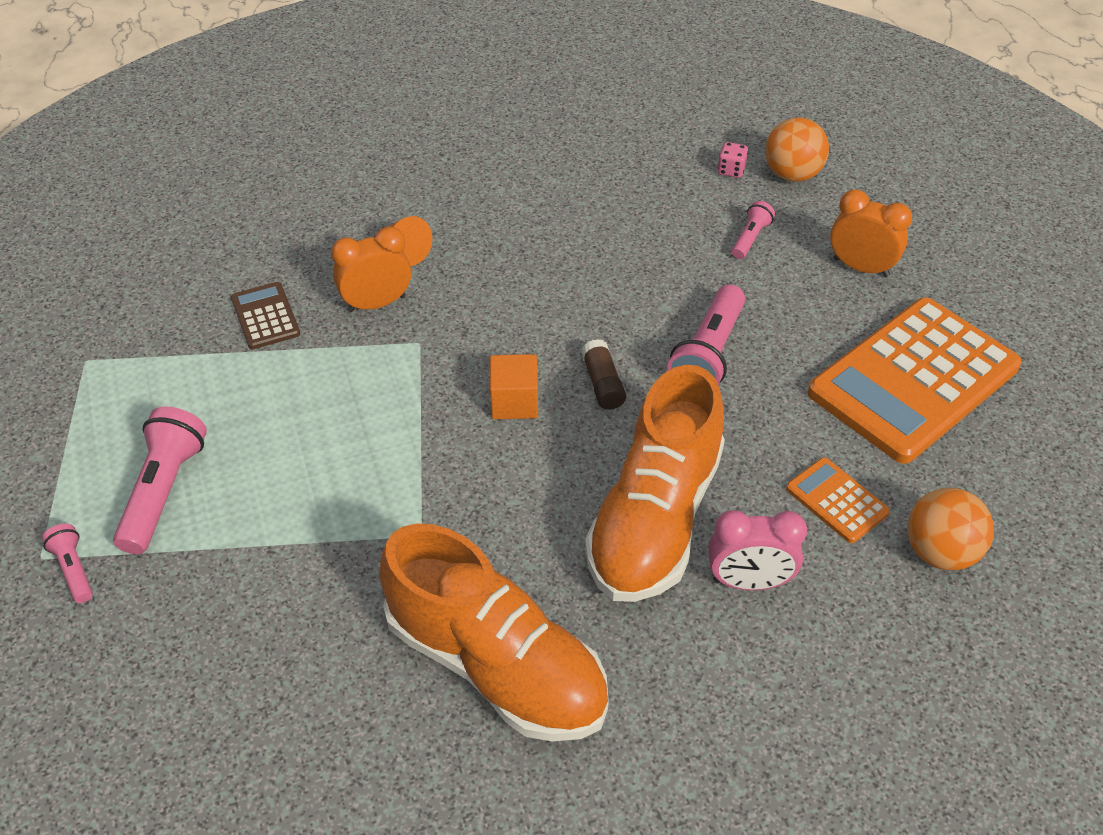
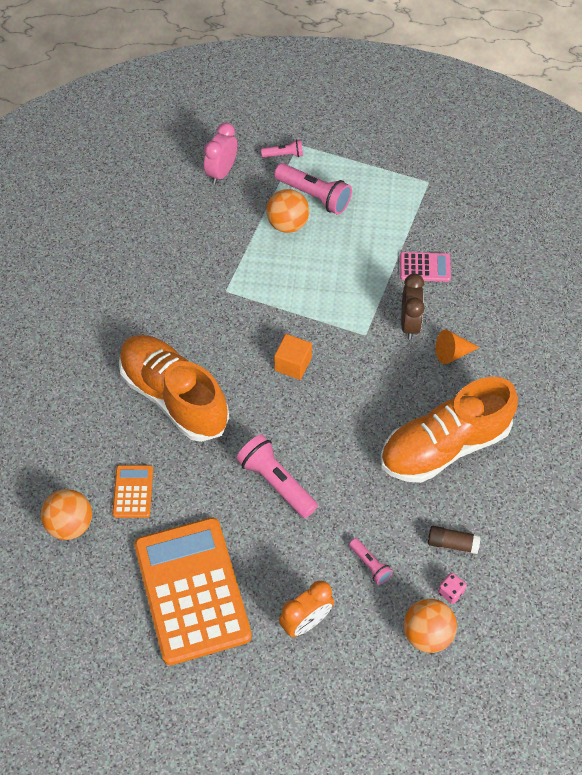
camera: 115 degrees right, 10 degrees up
(242, 504) = (287, 224): none -> orange ball
(265, 316) = (425, 267): brown calculator -> pink calculator
(376, 304) = (409, 324): orange clock -> brown clock
(496, 665) = (133, 295): orange shoe -> orange shoe (444, 446)
(603, 384) = (283, 414): brown glue stick -> brown glue stick (452, 543)
(749, 582) = (111, 421): pink clock -> pink clock (222, 172)
(836, 501) = (133, 491): orange calculator -> orange calculator turned 75 degrees counterclockwise

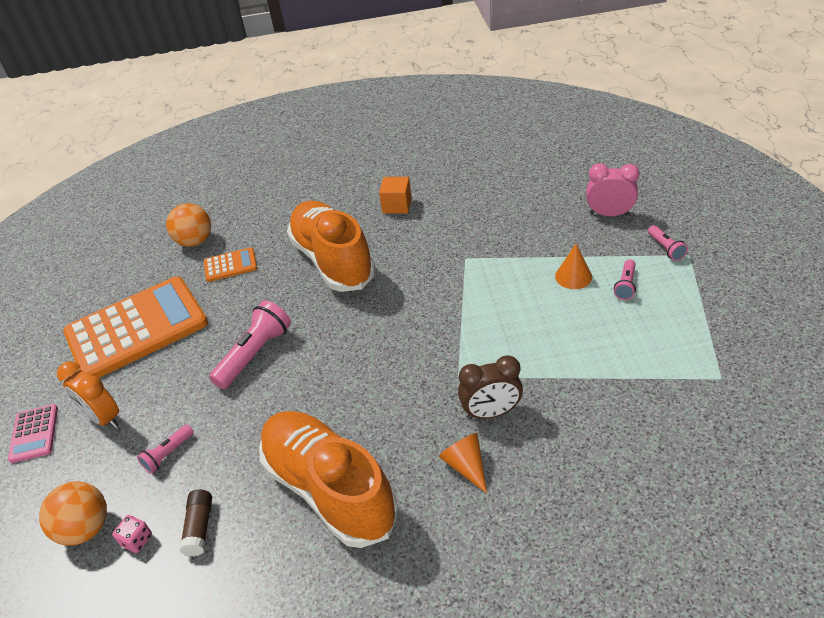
camera: 80 degrees right, 15 degrees down
(174, 396) = (333, 260): orange shoe -> orange shoe turned 60 degrees counterclockwise
(287, 224) = (573, 276): orange ball -> orange cone
(293, 364) = (397, 328): orange cube -> orange cube (397, 205)
(314, 196) = (626, 285): pink flashlight -> pink flashlight, size x0.54
(425, 267) = (582, 407): pink calculator -> pink calculator (34, 433)

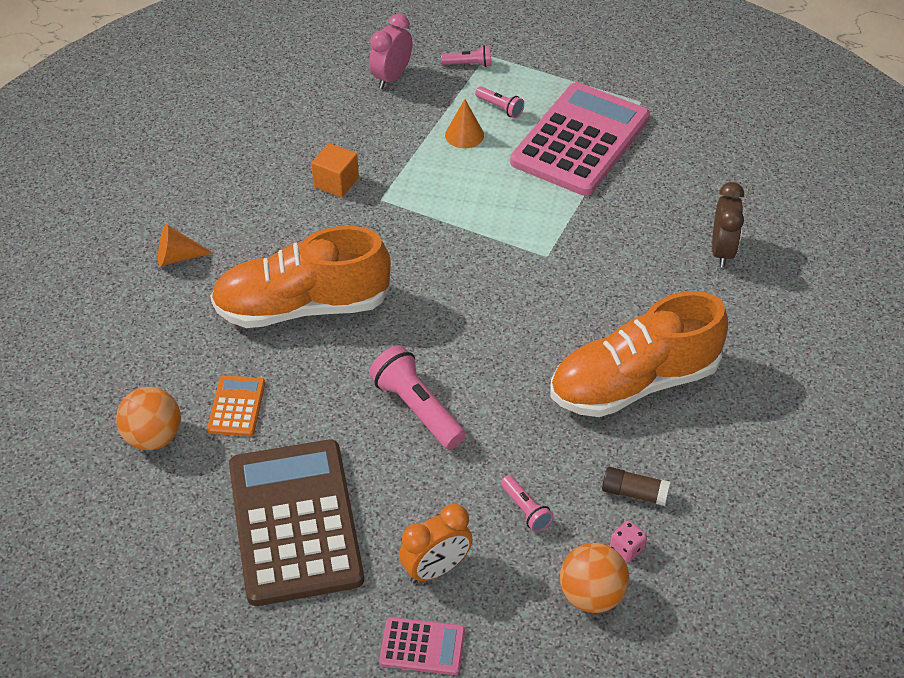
camera: 75 degrees left, 5 degrees up
(136, 328) = (294, 522): orange calculator -> brown calculator
(397, 205) = (242, 226): orange cube -> orange cube (336, 182)
(465, 465) = (653, 282): orange cone -> orange cone (177, 257)
(491, 412) = (602, 248): brown clock -> brown clock (722, 251)
(625, 351) = (580, 140): none -> pink calculator

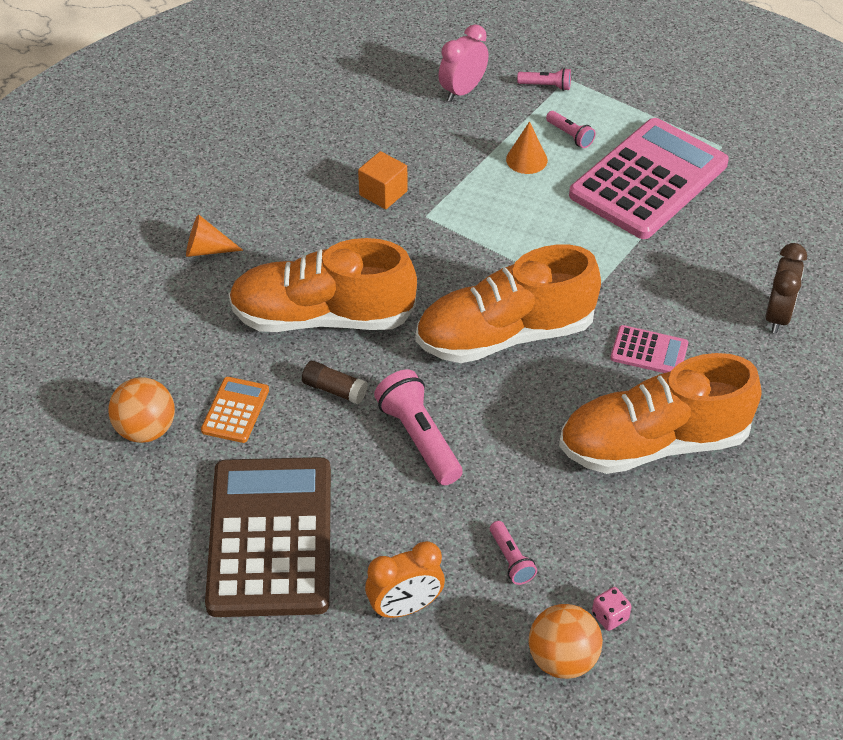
camera: 10 degrees right, 0 degrees up
(422, 646) = (374, 685): pink calculator -> pink calculator (649, 351)
(477, 301) = (505, 335): none -> orange shoe
(634, 493) = (630, 559): brown glue stick -> brown glue stick (334, 389)

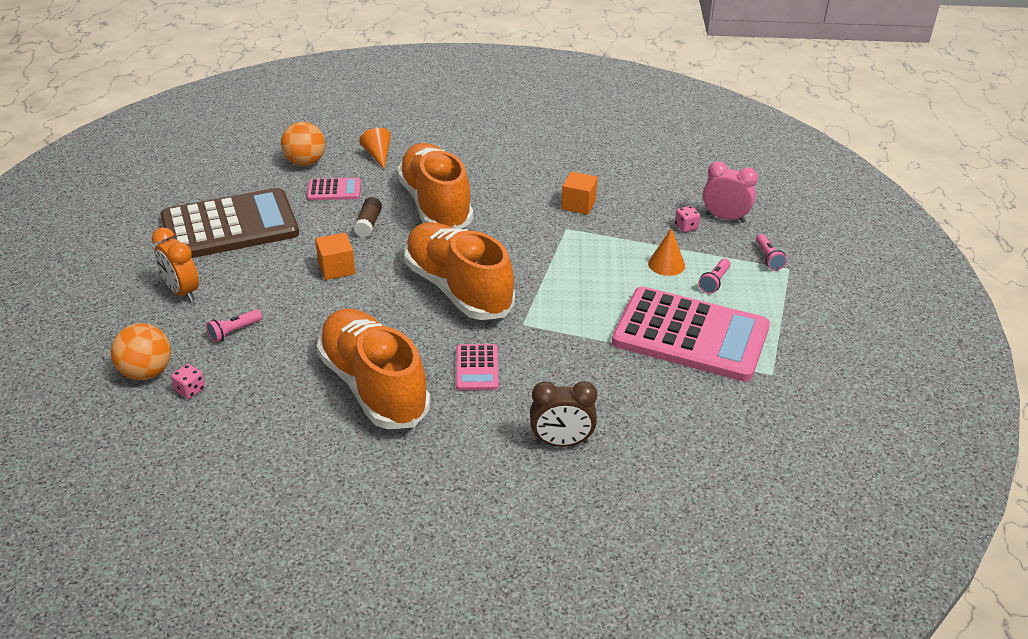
camera: 70 degrees right, 10 degrees down
(206, 250) = (475, 148): orange cone -> orange cone (378, 155)
(235, 410) = (334, 190): orange calculator -> pink calculator
(419, 438) = (336, 268): pink flashlight -> orange cube
(466, 124) = (686, 227): none -> pink dice

